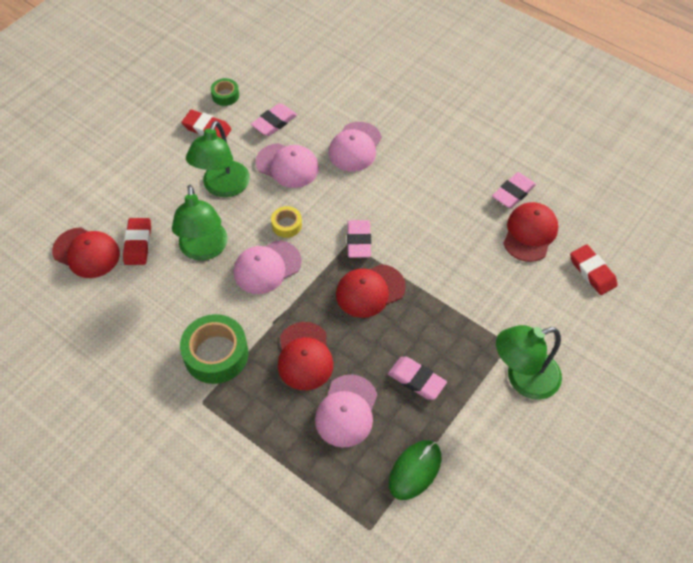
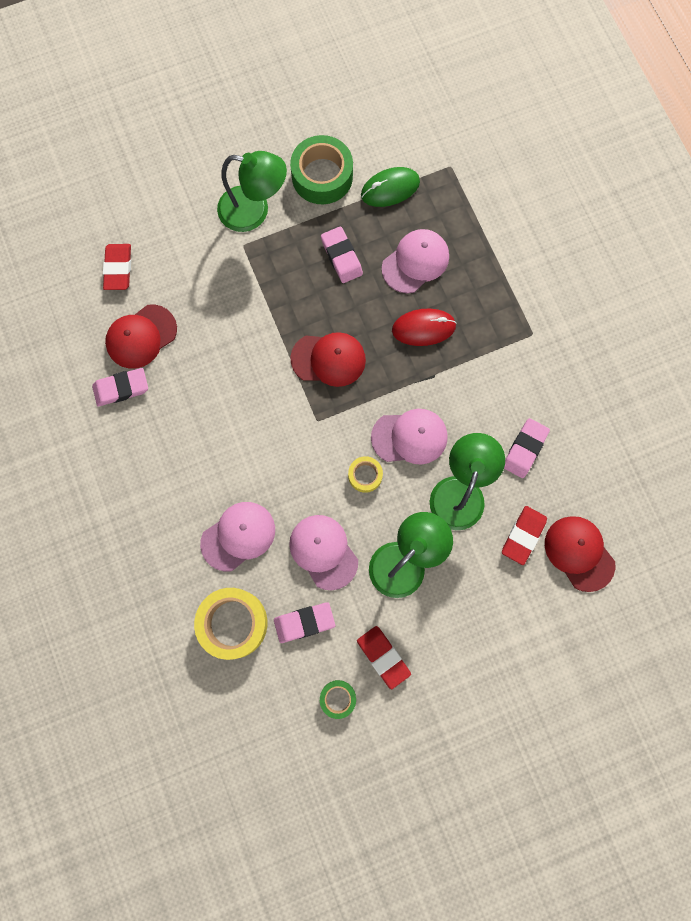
camera: 150 degrees left, 20 degrees up
(216, 354) = (500, 372): green tape -> green tape (322, 176)
(304, 356) = (423, 328): red cap -> red mouse
(323, 101) = (233, 623): none -> yellow tape
(358, 241) = (306, 417): pink eraser -> pink eraser (524, 449)

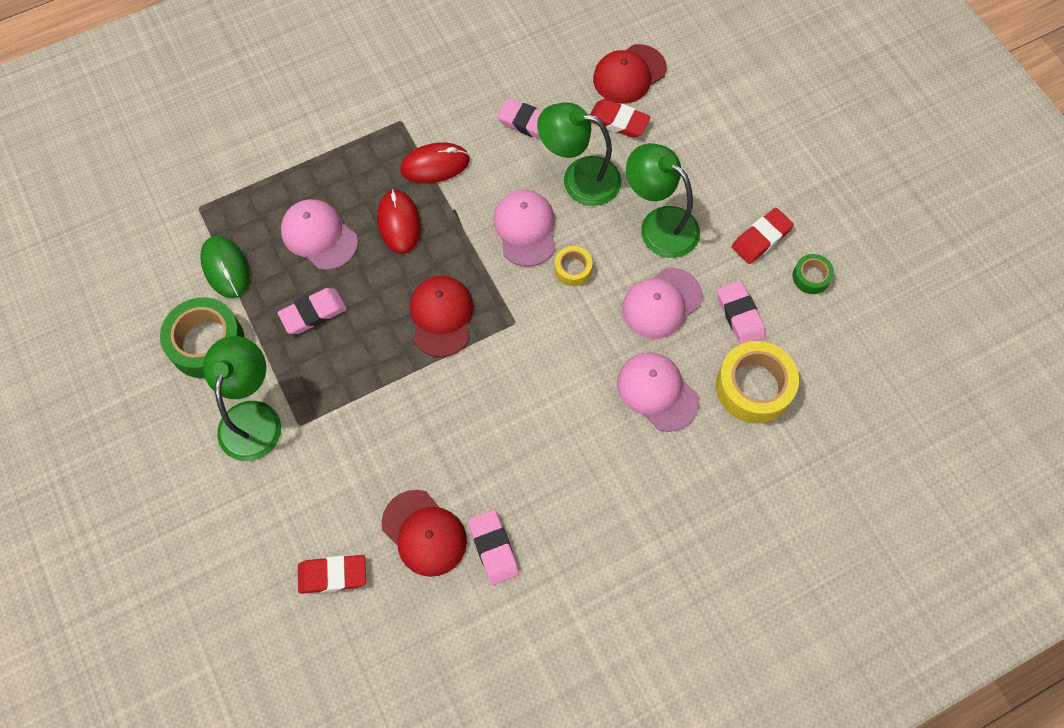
camera: 95 degrees left, 10 degrees down
(482, 362) = (435, 165): none -> red mouse

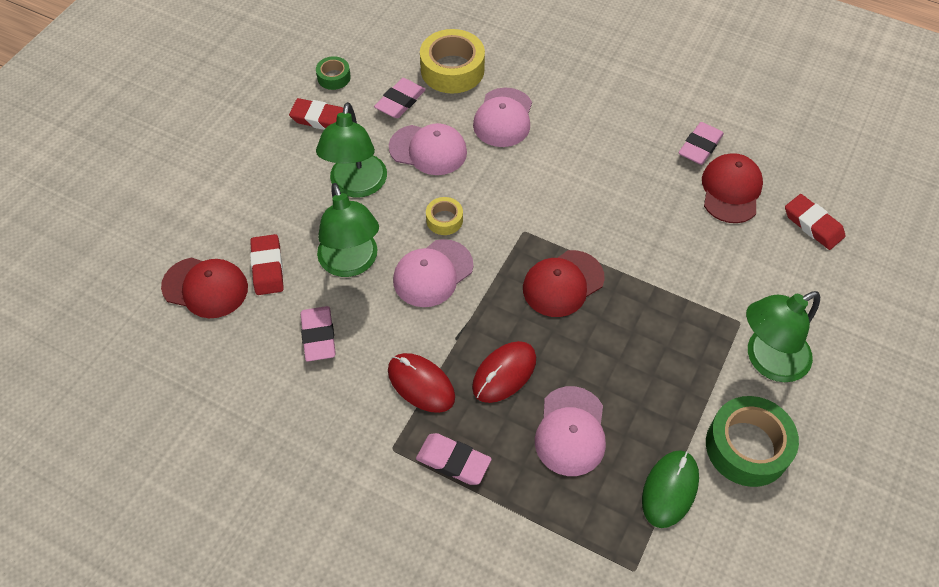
camera: 125 degrees left, 10 degrees down
(313, 313) = (644, 381): pink eraser -> pink eraser (453, 461)

